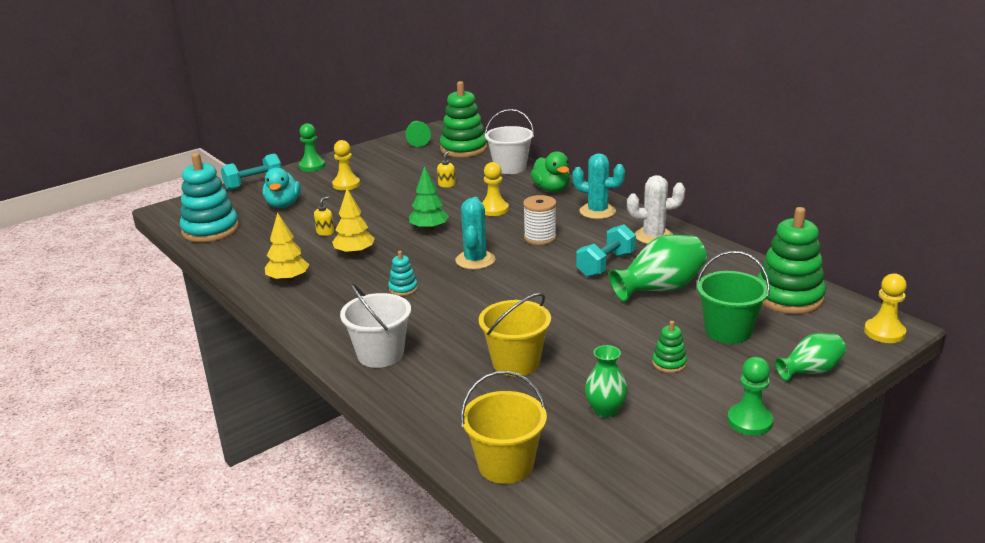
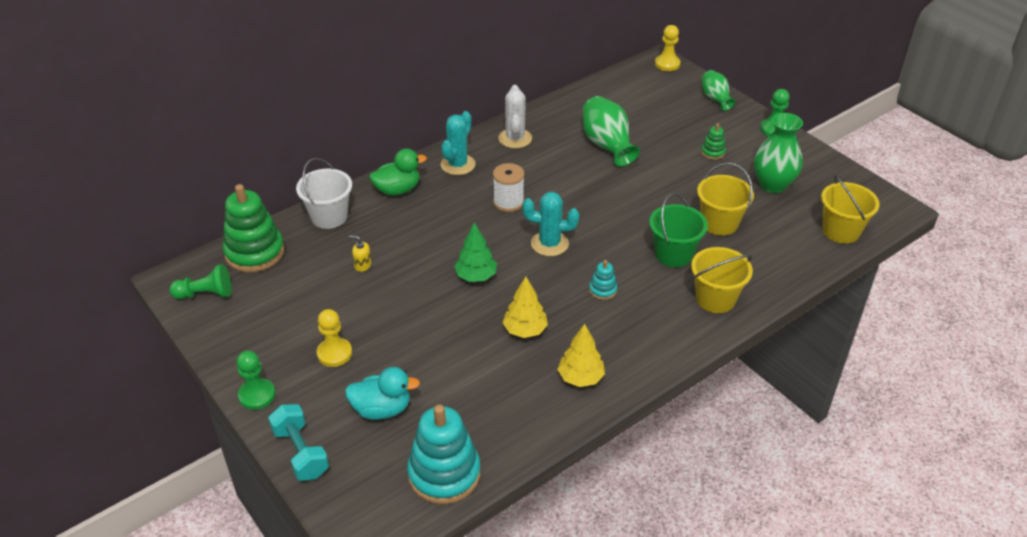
camera: 90 degrees left, 15 degrees up
(325, 232) = (470, 359): yellow soap dispenser -> none
(380, 354) = (715, 299): white bucket -> yellow bucket
(494, 209) = (438, 230): yellow pawn -> none
(605, 410) = (773, 185): green vase -> green vase, size x1.63
(606, 264) = (564, 168): turquoise dumbbell -> none
(728, 331) = (668, 122): green bucket -> green bucket (673, 254)
(788, 297) = (621, 91): green stacking toy -> none

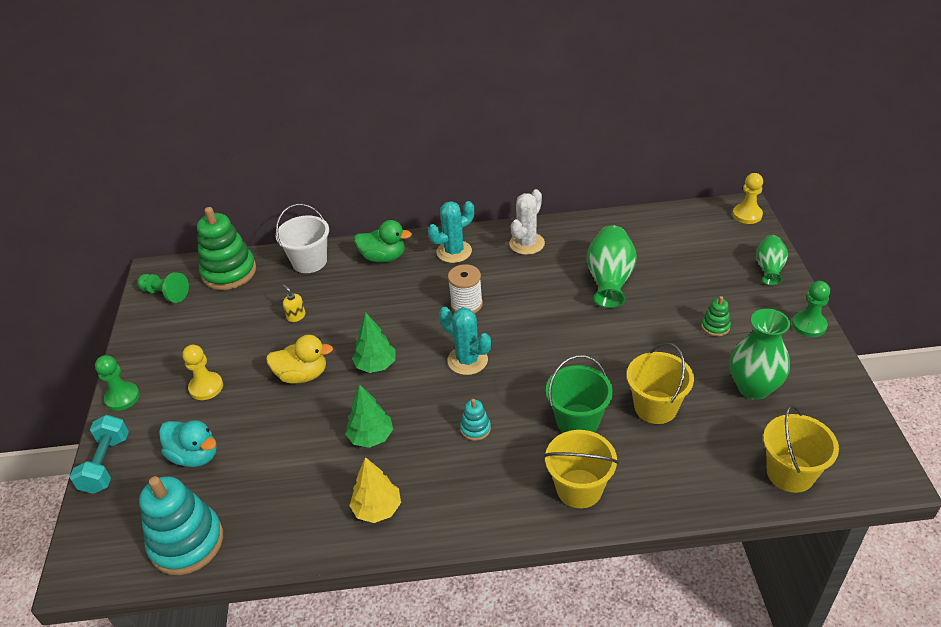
camera: 35 degrees right, 0 degrees up
(417, 309) = (302, 375): none -> yellow duck
(525, 330) = (371, 437): yellow tree -> green tree

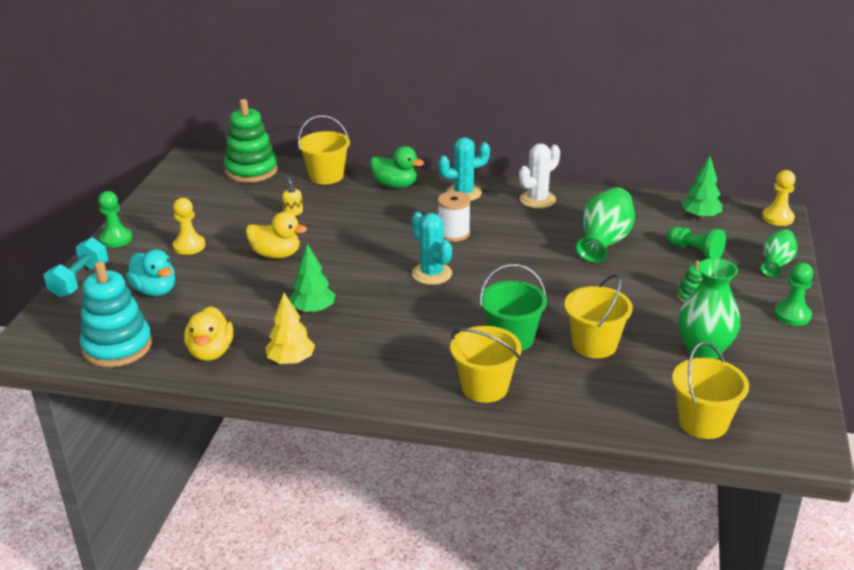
camera: 15 degrees right, 10 degrees down
(165, 294) = (189, 176): green pawn -> green pawn (695, 252)
(290, 521) = (211, 352): none -> yellow duck
(309, 262) = (326, 176): white bucket -> yellow bucket
(376, 365) = (345, 261): green tree -> green tree (700, 216)
(475, 428) = (411, 324): turquoise stacking toy -> none

